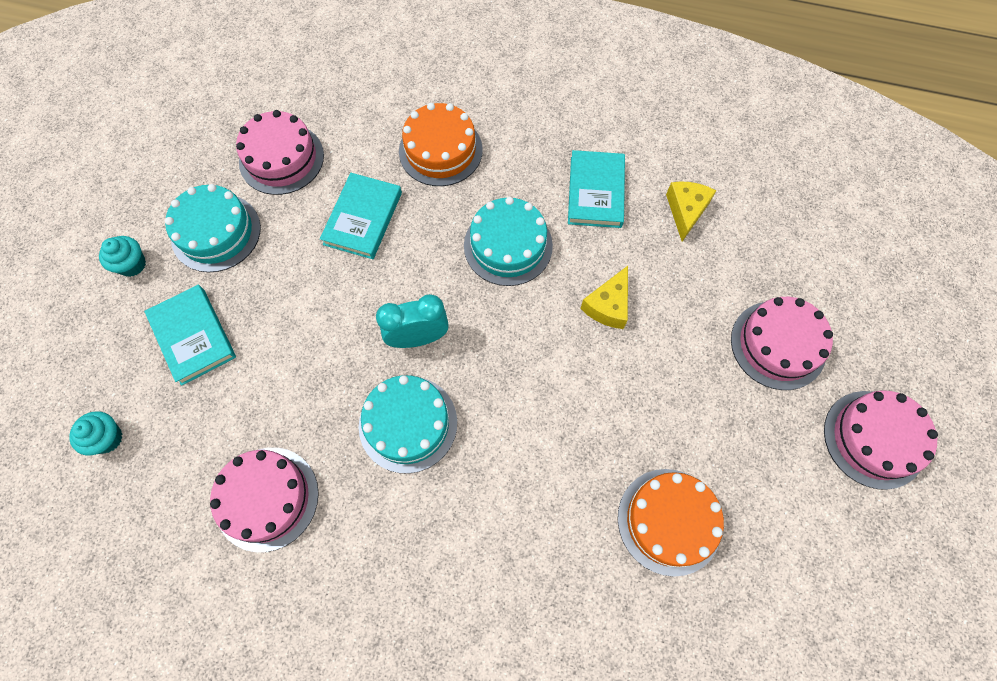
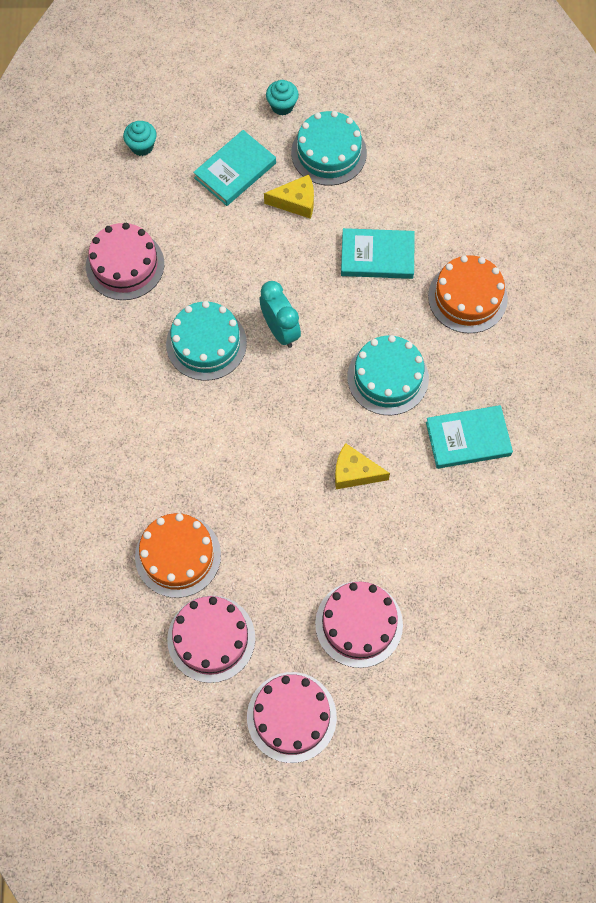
camera: 75 degrees right, 0 degrees up
(281, 158) = (415, 175): pink cake -> pink cake (211, 638)
(686, 211) = (474, 522): yellow cheese -> yellow cheese (296, 202)

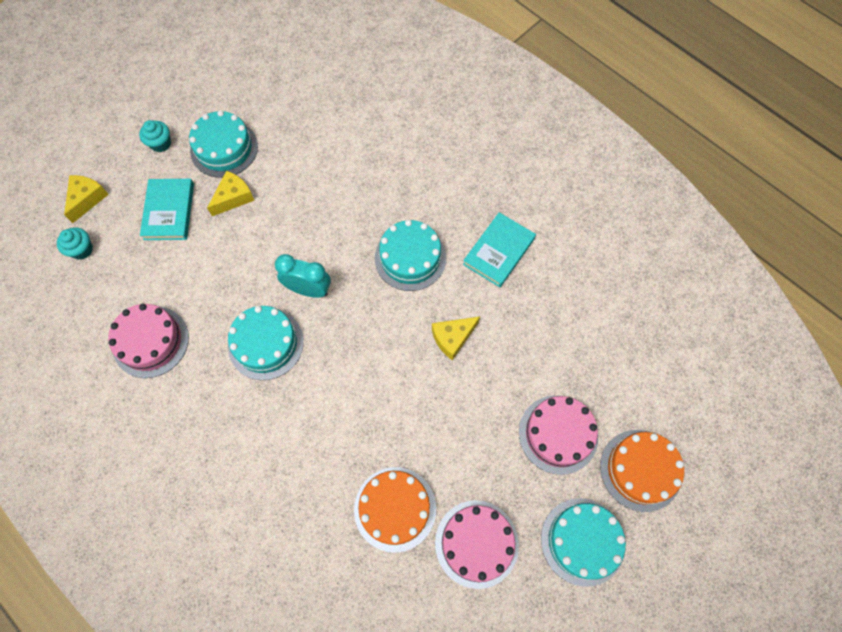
camera: 45 degrees left, 0 degrees up
(183, 106) = (87, 199): none -> yellow cheese
(291, 717) = (582, 541): pink cake -> turquoise cake
(377, 256) = (324, 187): turquoise book -> none
(467, 297) = (407, 165): orange cake -> orange cake (640, 470)

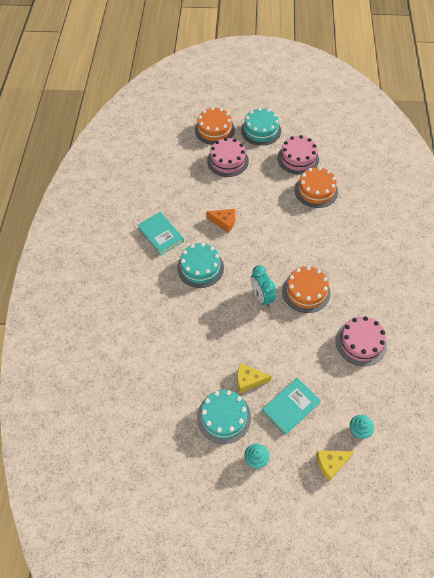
camera: 130 degrees left, 10 degrees down
(266, 343) = (306, 291): turquoise cake -> orange cake
(453, 338) = (224, 222): yellow cheese -> orange cheese
(499, 251) = (160, 235): turquoise book -> turquoise book turned 60 degrees clockwise

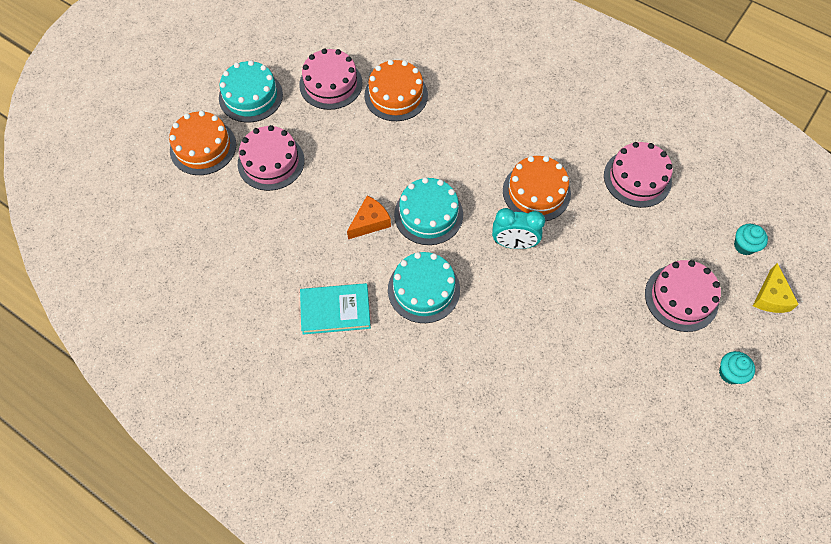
camera: 60 degrees left, 5 degrees up
(224, 417) = (658, 379): turquoise cake -> turquoise cake (428, 214)
(249, 380) = (623, 323): yellow cheese -> none
(290, 407) = (681, 297): turquoise book -> pink cake

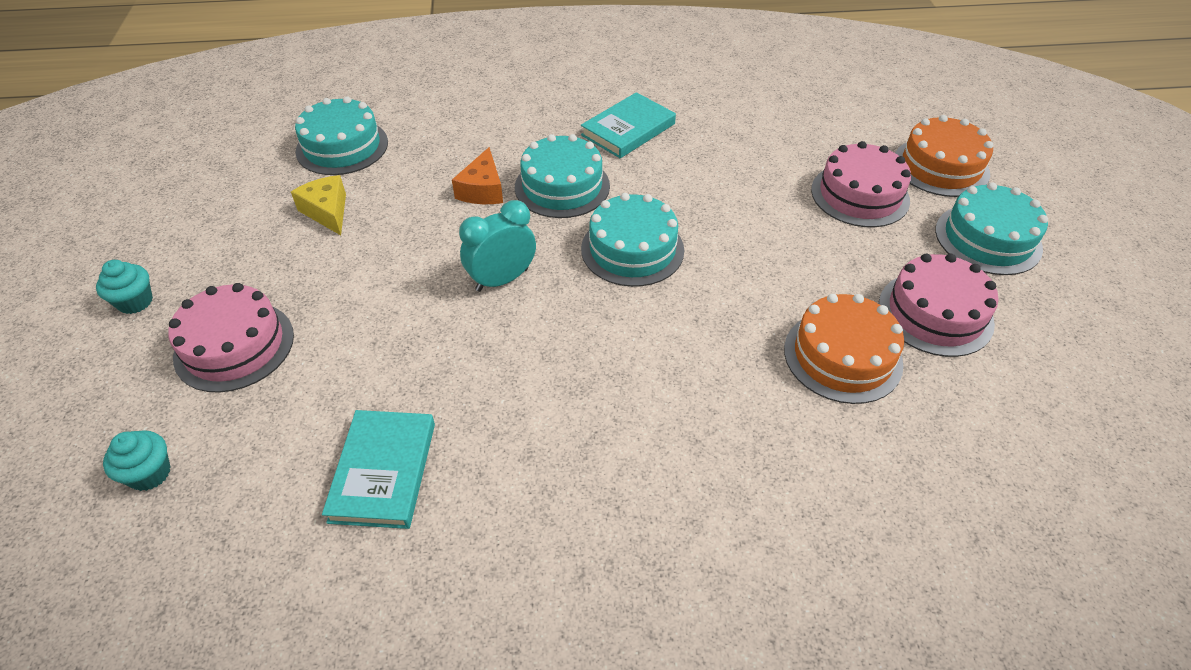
camera: 140 degrees right, 15 degrees down
(370, 222) = (685, 206): orange cheese -> orange cheese (482, 190)
(536, 192) = (524, 354): orange cake -> none
(538, 442) = (342, 147): none -> turquoise cake
(637, 178) = (383, 471): pink cake -> turquoise book
(771, 297) = (87, 422): yellow cheese -> yellow cheese (327, 212)

